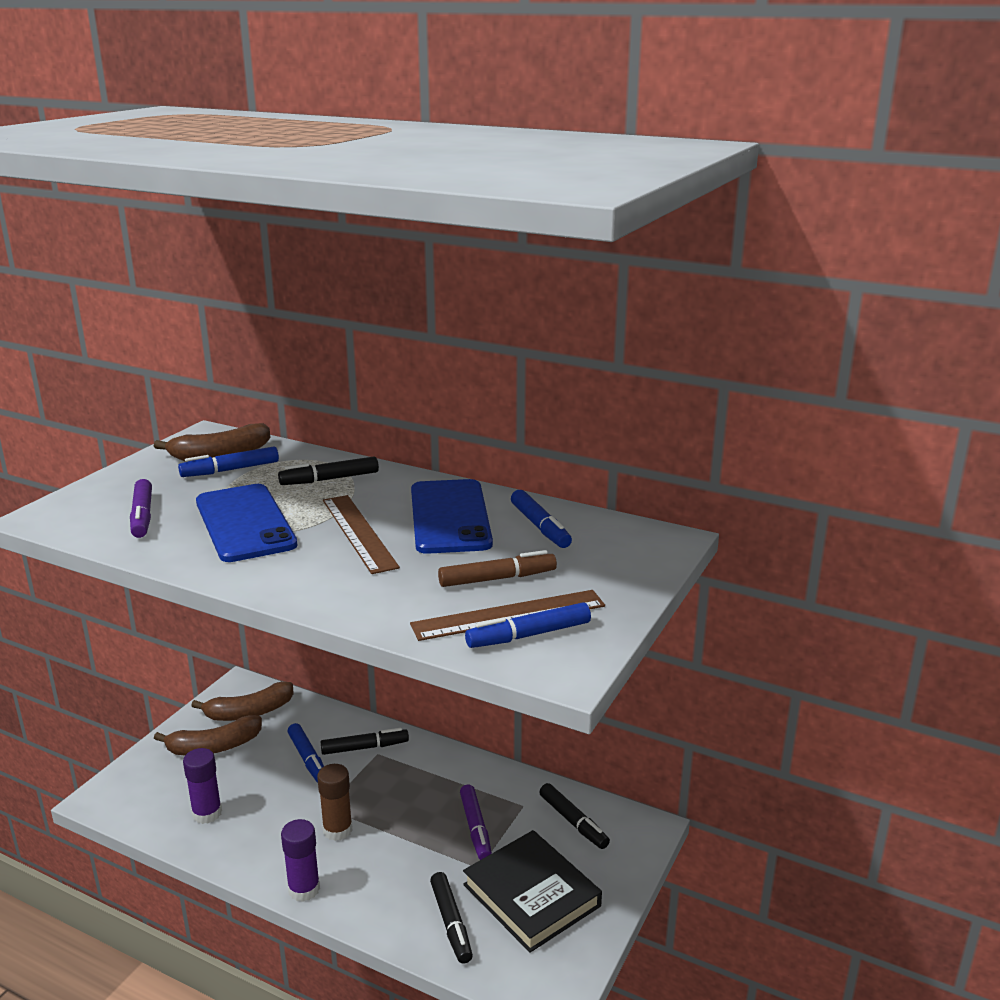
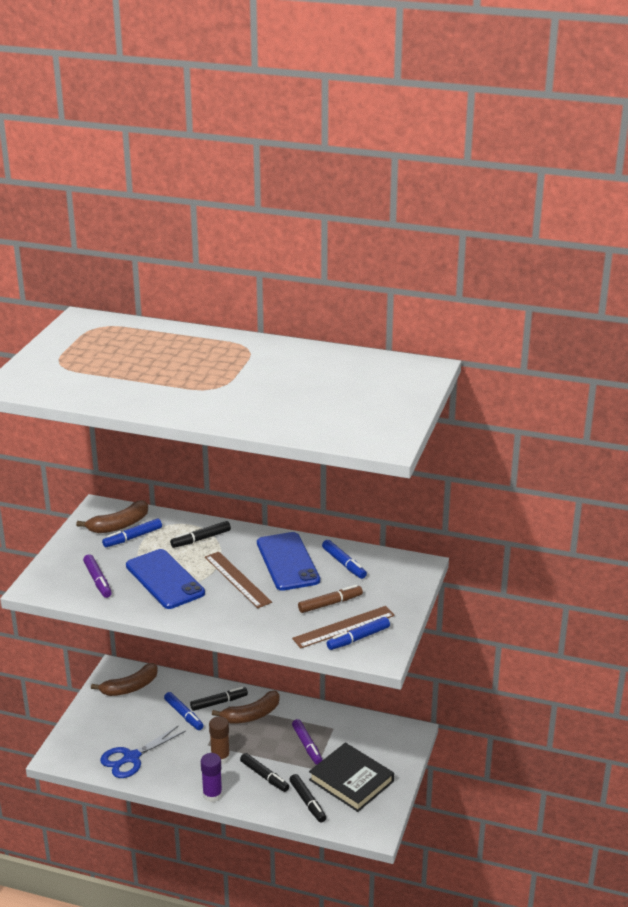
camera: 10 degrees left, 5 degrees up
(207, 813) = (131, 758): purple glue stick -> blue scissors
(214, 747) = (116, 714): brown banana -> brown banana (251, 715)
(573, 822) = (367, 734): black marker -> black marker (264, 776)

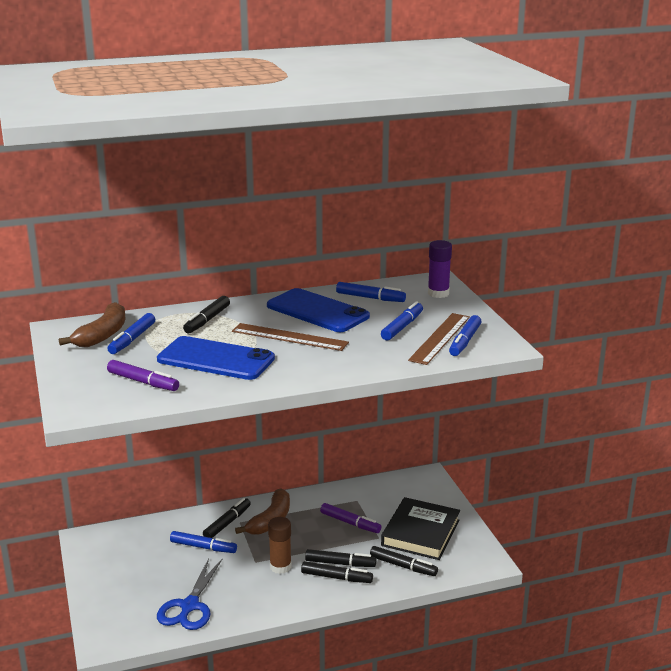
camera: 35 degrees left, 5 degrees down
(130, 687) = (120, 547): brown banana -> none
(212, 795) = (308, 600): purple glue stick -> purple glue stick (438, 293)
(250, 786) = (336, 577): none -> black marker
(330, 603) = (402, 327): brown marker -> blue marker
(351, 780) = (420, 533): black book -> black book turned 75 degrees counterclockwise

